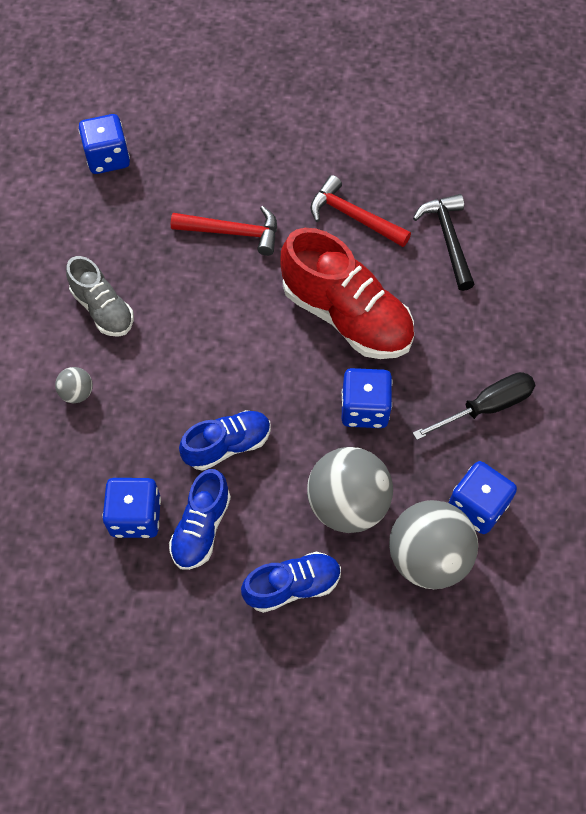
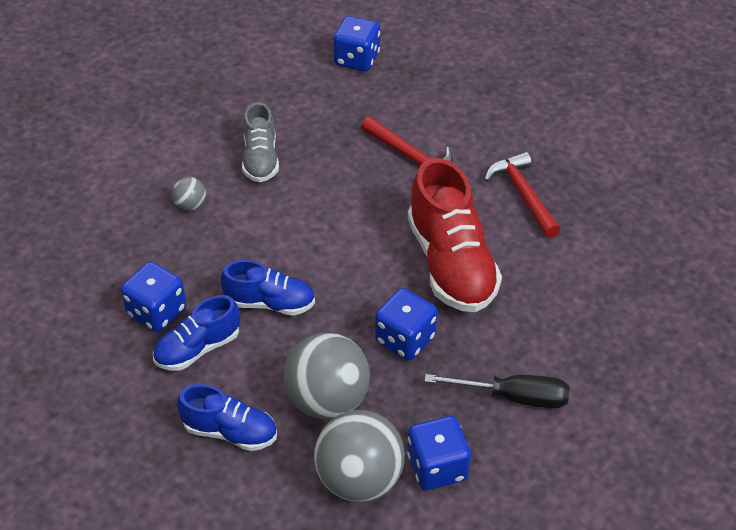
camera: 35 degrees right, 15 degrees down
(448, 239) = (594, 253): black hammer -> none

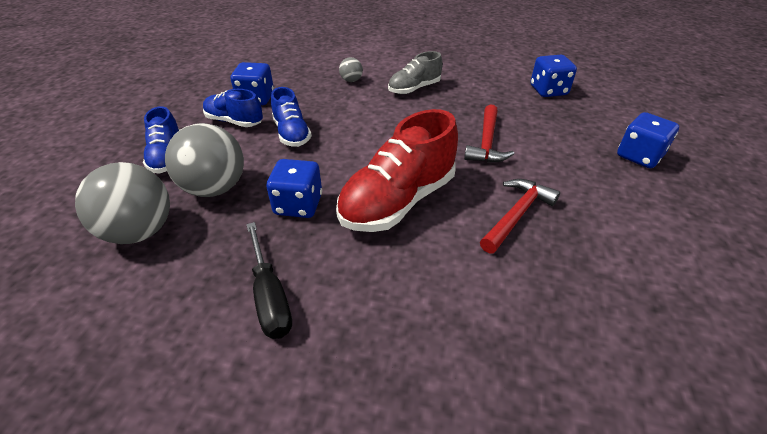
camera: 60 degrees right, 5 degrees down
(437, 467) = (165, 273): blue dice -> blue dice (639, 156)

